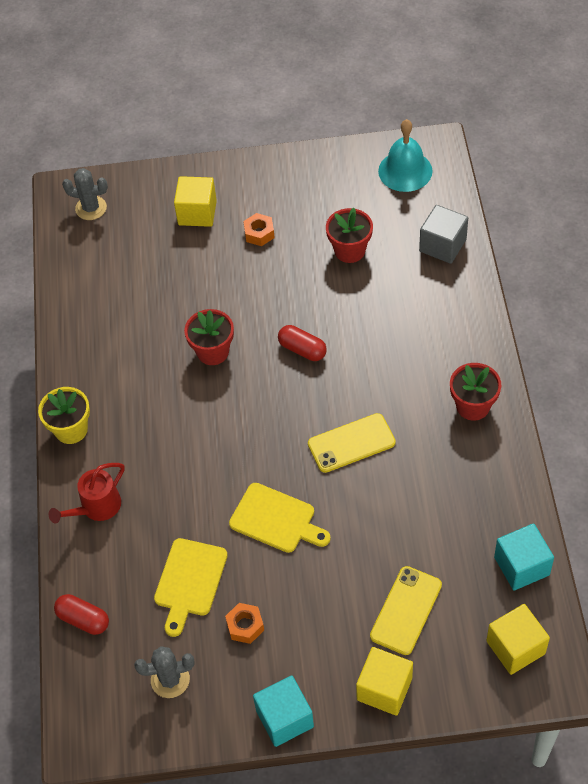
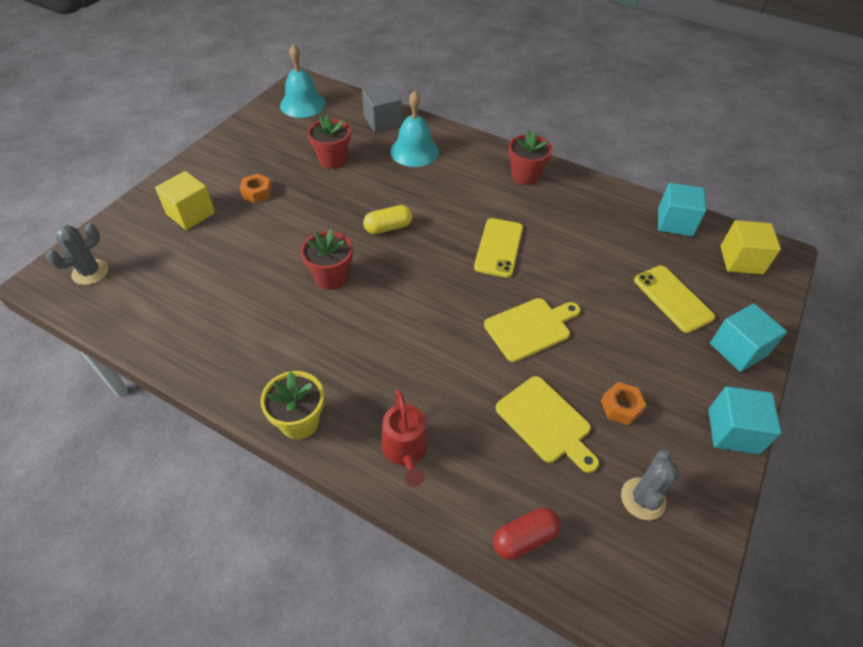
camera: 60 degrees left, 5 degrees down
(302, 349) = (388, 227): red capsule -> yellow capsule
(384, 689) = (738, 349): yellow cube -> turquoise cube
(422, 299) = (414, 151): none -> turquoise bell

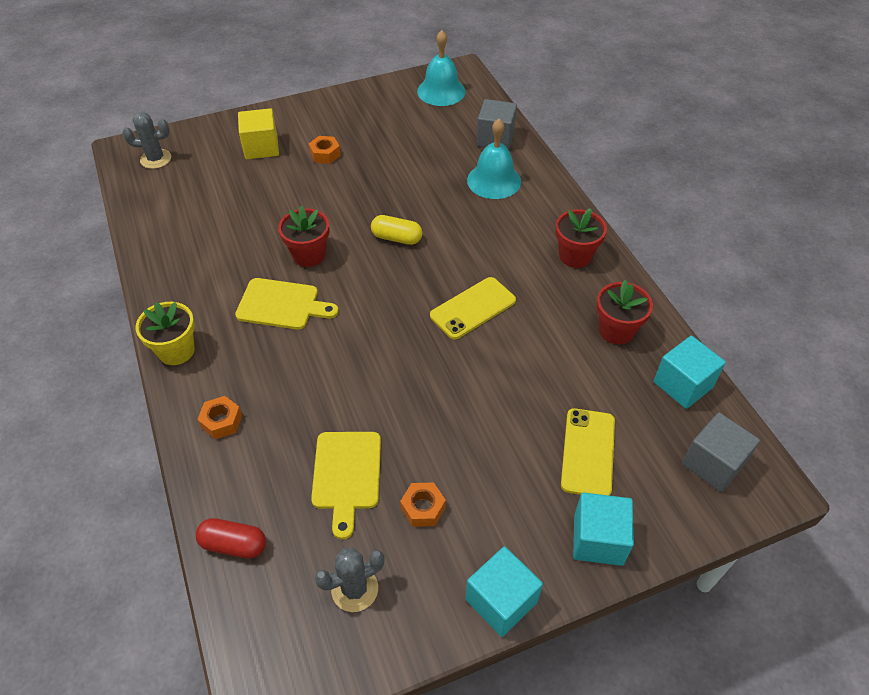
camera: 40 degrees right, 0 degrees up
(332, 160) = (413, 154): red flower pot -> red flower pot (616, 330)
(405, 451) = (221, 421): red watering can -> orange nut
(530, 328) = (421, 393): yellow cutting board -> yellow cutting board (282, 305)
(741, 260) = (713, 463): yellow cube -> grey cube

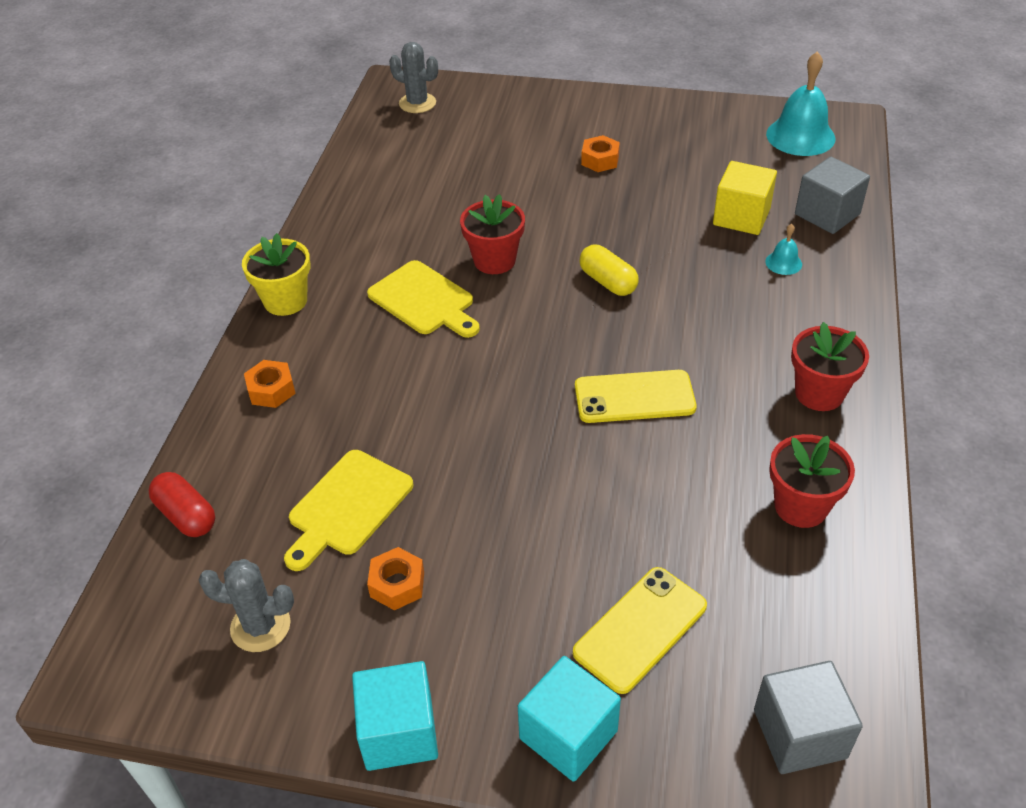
camera: 35 degrees right, 5 degrees down
(261, 147) = (535, 128): yellow cube -> yellow cube (741, 217)
(494, 180) = (783, 263): turquoise bell -> turquoise bell, size x0.47
(683, 384) = (839, 616): turquoise cube -> none

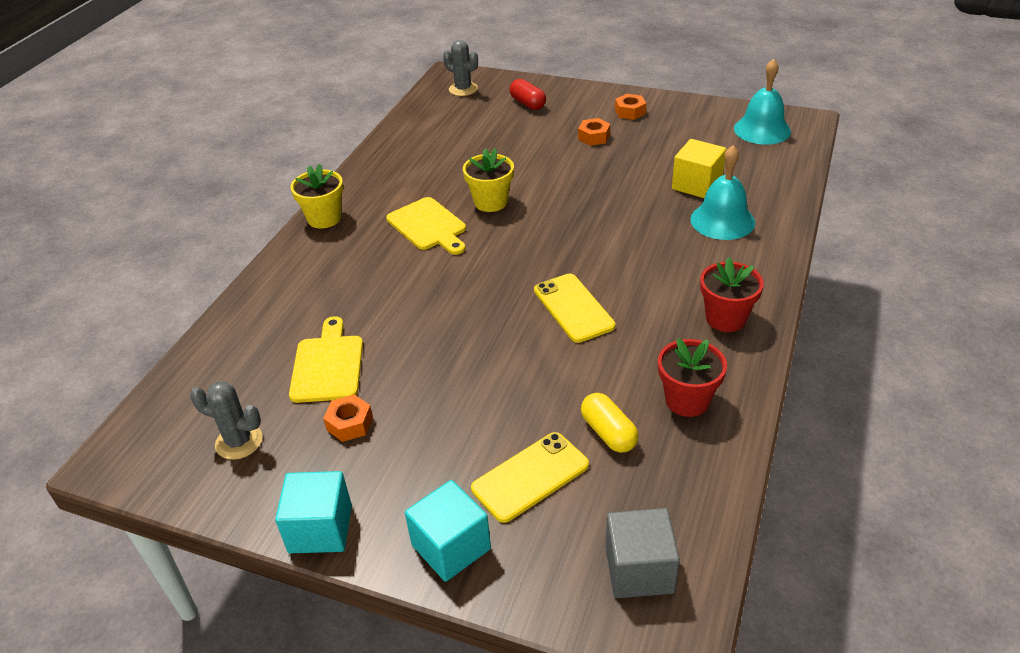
camera: 10 degrees right, 5 degrees down
(186, 515) = (208, 359): red capsule -> red capsule (528, 103)
(271, 390) = (295, 279): orange nut -> orange nut (630, 112)
(347, 507) = (328, 365): yellow cutting board -> yellow cutting board turned 135 degrees clockwise
(494, 260) = (490, 202): red flower pot -> yellow flower pot
(608, 282) = (575, 223): yellow capsule -> yellow capsule (608, 433)
(634, 397) = (573, 308): yellow phone -> yellow phone turned 60 degrees clockwise
(783, 263) = (722, 220): turquoise bell -> turquoise bell, size x2.14
(827, 214) = (768, 188): grey cube -> none

